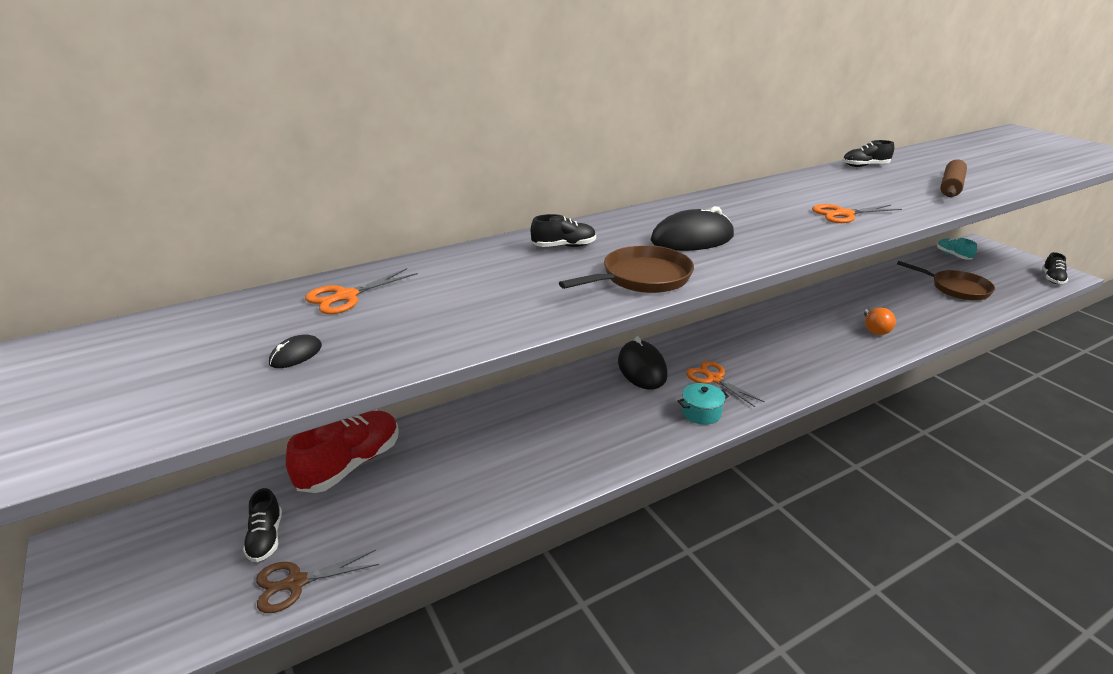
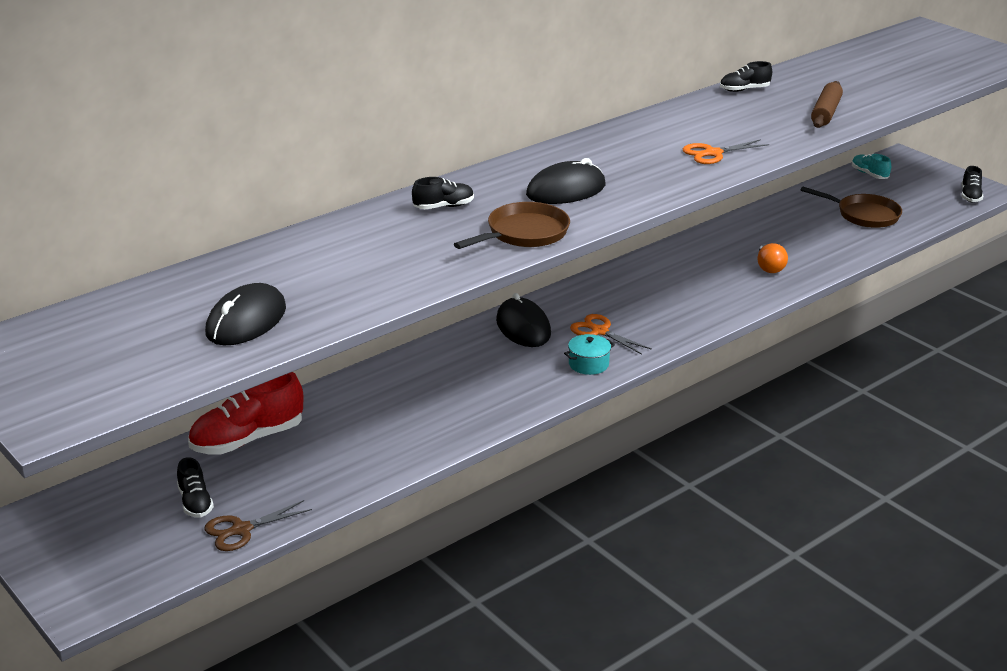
camera: 10 degrees left, 0 degrees up
(296, 355) = (246, 321): black mouse -> black mouse, size x2.18
(346, 296) = (259, 270): orange scissors -> none
(350, 465) = (247, 439): red shoe -> red shoe turned 150 degrees counterclockwise

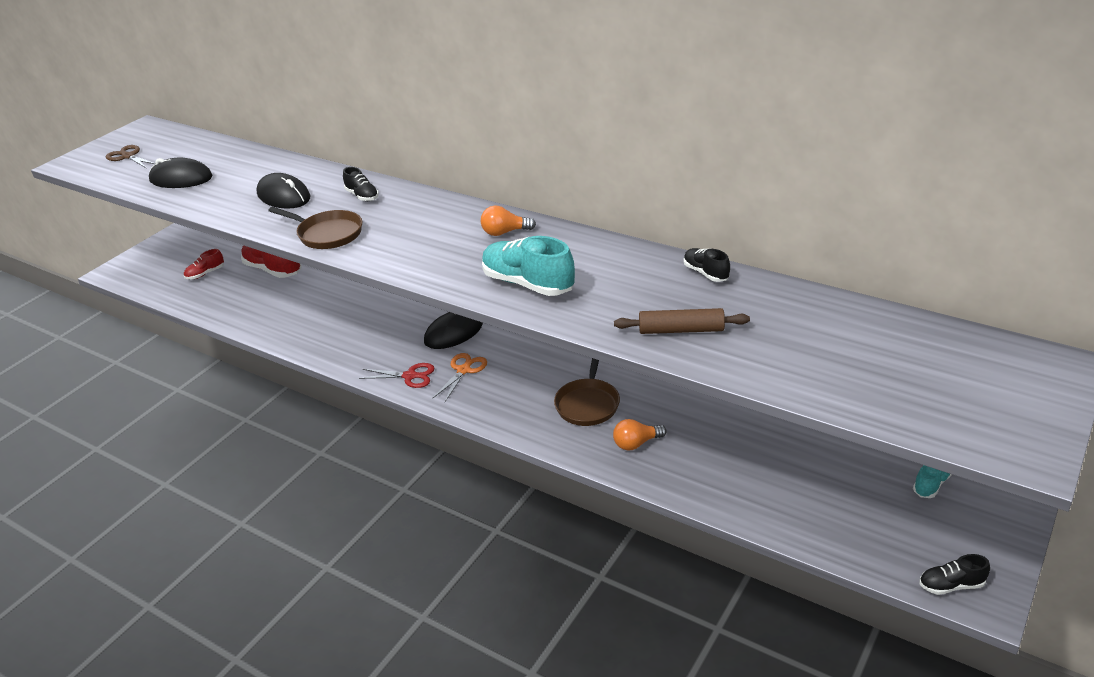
camera: 75 degrees right, 5 degrees up
(195, 502) = (205, 274): black shoe -> red shoe
(241, 530) = (180, 296): brown scissors -> brown scissors (128, 156)
(566, 190) = (412, 233): black mouse -> black mouse (284, 196)
(588, 364) = (410, 376): turquoise pot -> red scissors
(604, 149) = (505, 232): none -> orange light bulb
(713, 153) = (528, 284): orange scissors -> turquoise shoe
(863, 215) = (812, 494): brown pan -> brown pan (588, 403)

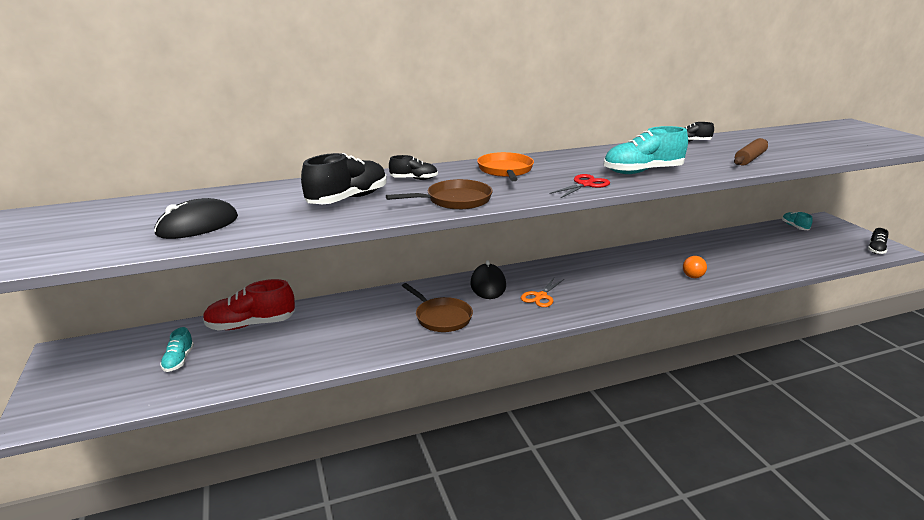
camera: 55 degrees left, 10 degrees down
(128, 156) = (65, 237): brown scissors -> none
(205, 274) = (179, 360): red shoe -> turquoise shoe
(284, 196) = (348, 199): black mouse -> black shoe
(410, 376) = (519, 317): red scissors -> red scissors (585, 185)
(437, 221) = (505, 171): none -> orange pan
(463, 370) = (541, 296): orange scissors -> orange scissors turned 120 degrees counterclockwise
(505, 232) = (560, 161): orange light bulb -> none
(588, 403) = (634, 273): brown pan -> brown pan (441, 317)

